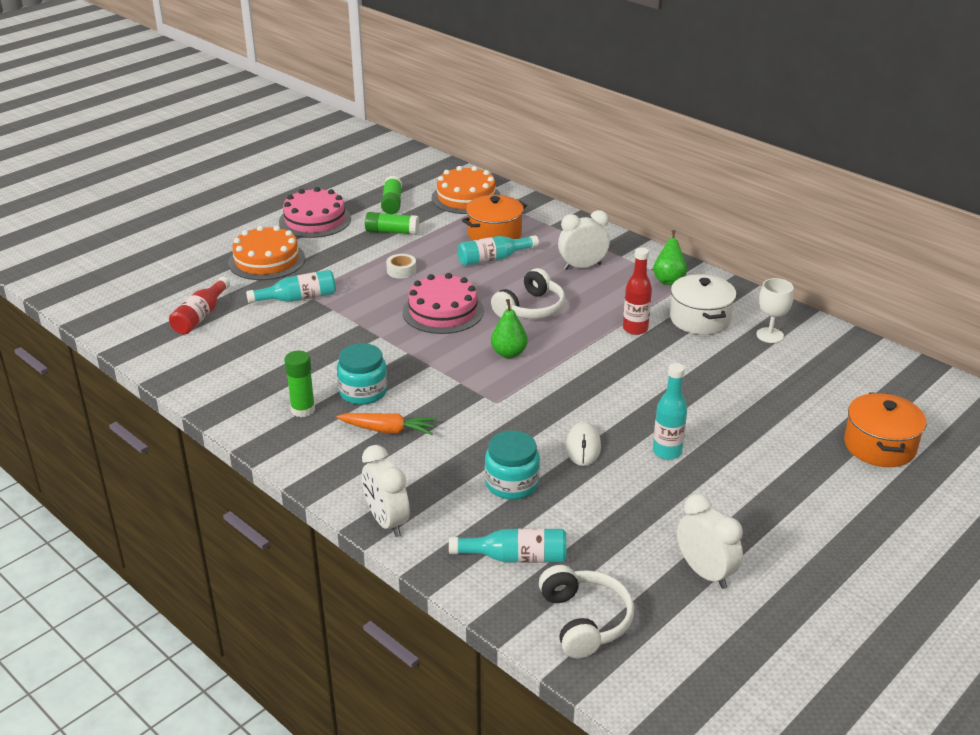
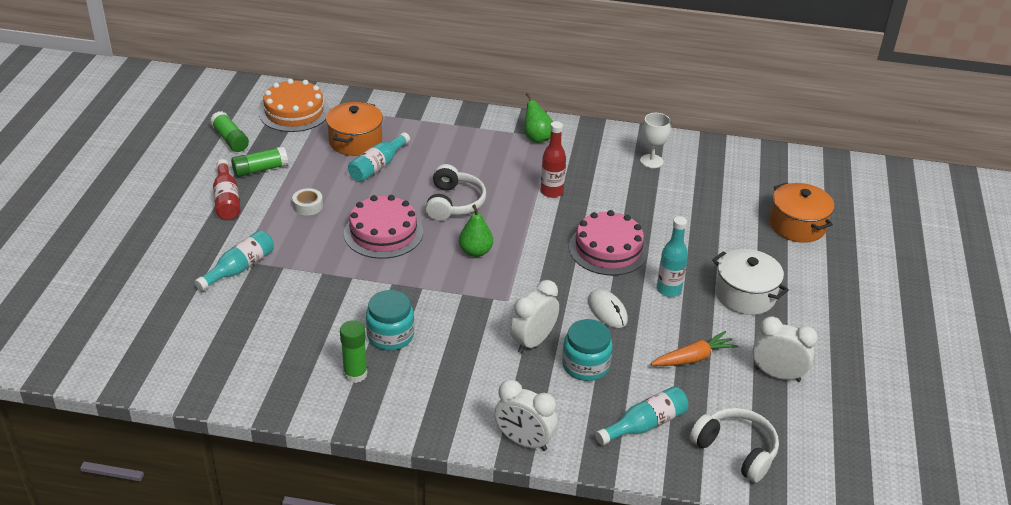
camera: 35 degrees left, 5 degrees up
(201, 316) = (162, 322): red bottle -> red bottle (227, 199)
(266, 260) = (168, 240): orange cake -> none
(315, 220) = (172, 181): pink cake -> pink cake (608, 249)
(388, 430) = (446, 362): orange carrot -> orange carrot (693, 358)
(582, 267) = (458, 148): white clock -> white clock (533, 341)
(700, 319) = (591, 165): white pot -> white pot (745, 295)

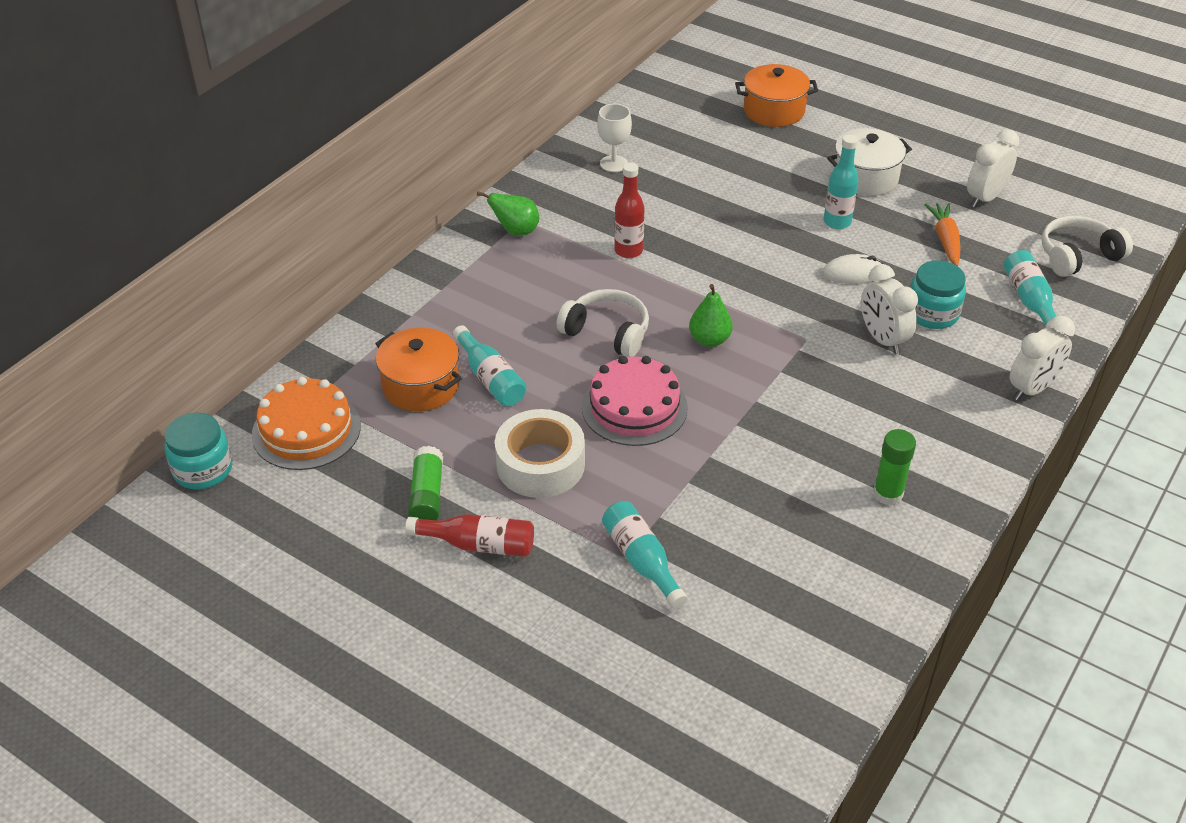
camera: 65 degrees left, 5 degrees up
(230, 139) = (330, 513): green glue stick -> none
(308, 206) = (540, 464): white tape -> white tape, size x2.10
(390, 335) = (831, 448): turquoise jar -> turquoise jar (203, 469)
(608, 249) = (752, 241): pink cake -> none

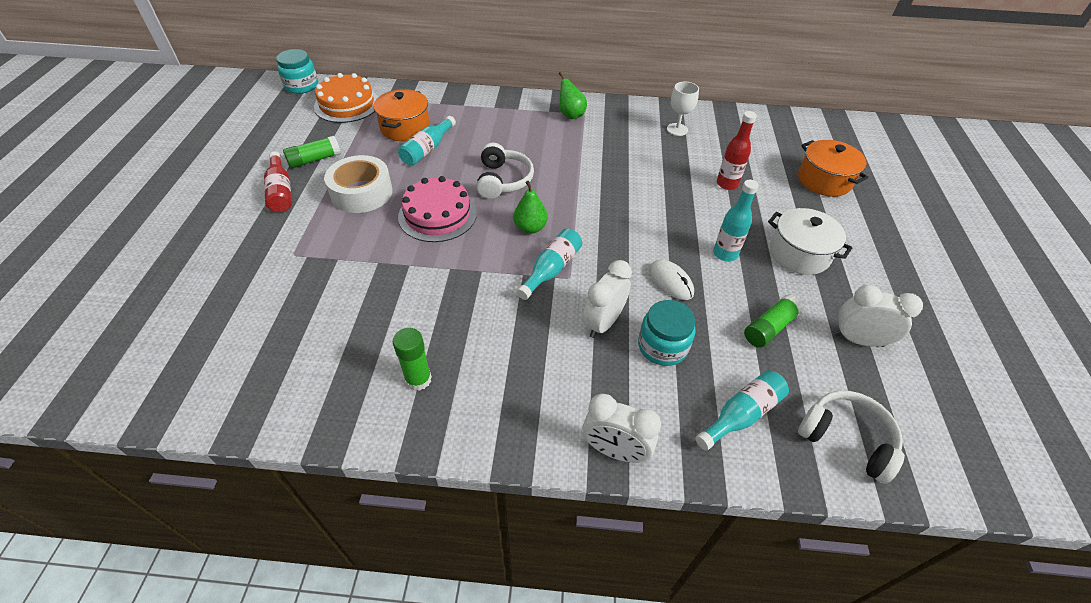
camera: 60 degrees right, 5 degrees up
(628, 251) = (593, 163): red bottle -> red bottle (727, 184)
(641, 561) = (291, 263): turquoise bottle -> turquoise bottle (551, 269)
(945, 240) = (769, 328): orange carrot -> green glue stick

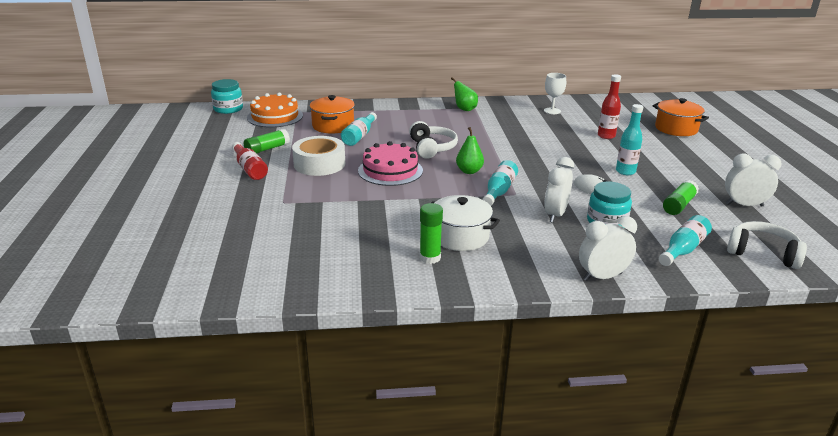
camera: 10 degrees left, 20 degrees down
(615, 450) = (602, 277): white clock -> white clock turned 150 degrees clockwise
(799, 254) = (679, 167): white pot -> white pot (460, 236)

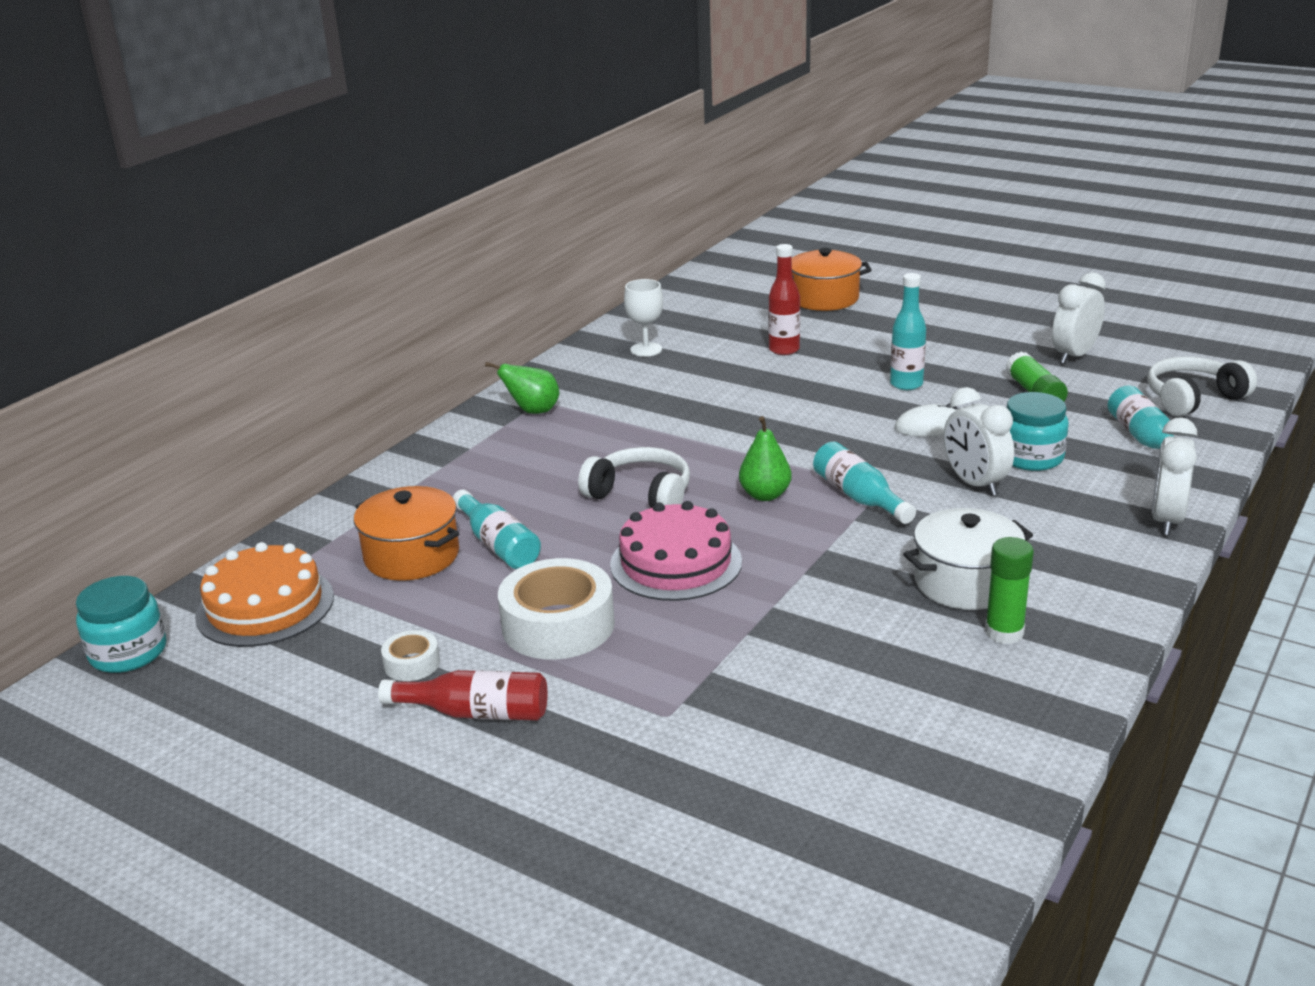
camera: 50 degrees left, 0 degrees up
(267, 149) = (412, 664): green glue stick -> white tape

